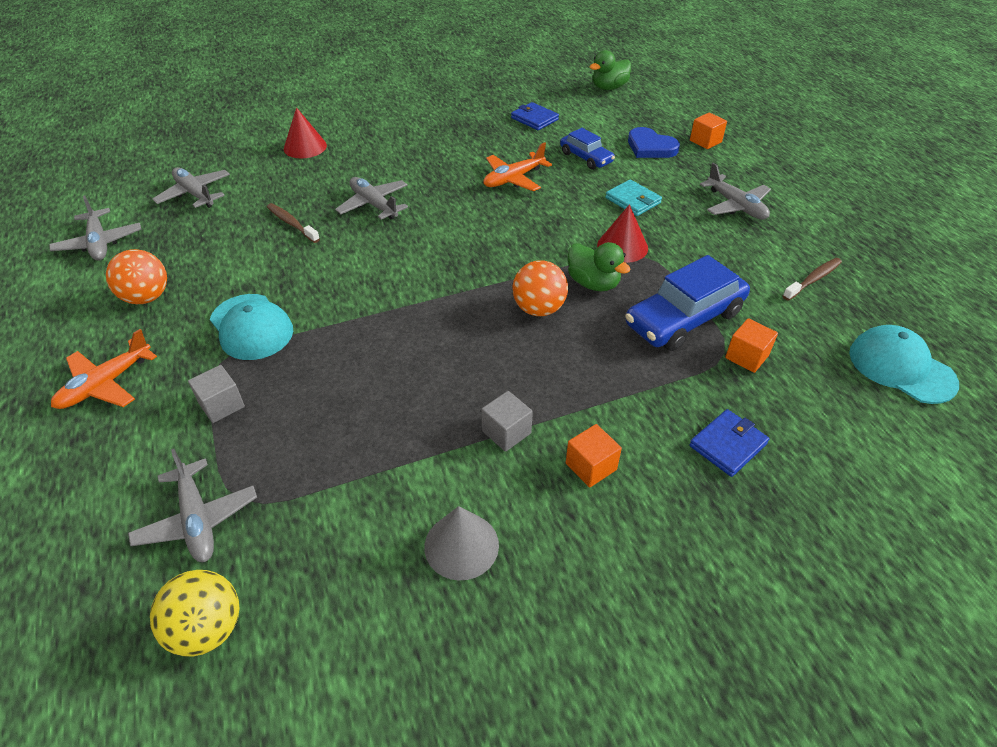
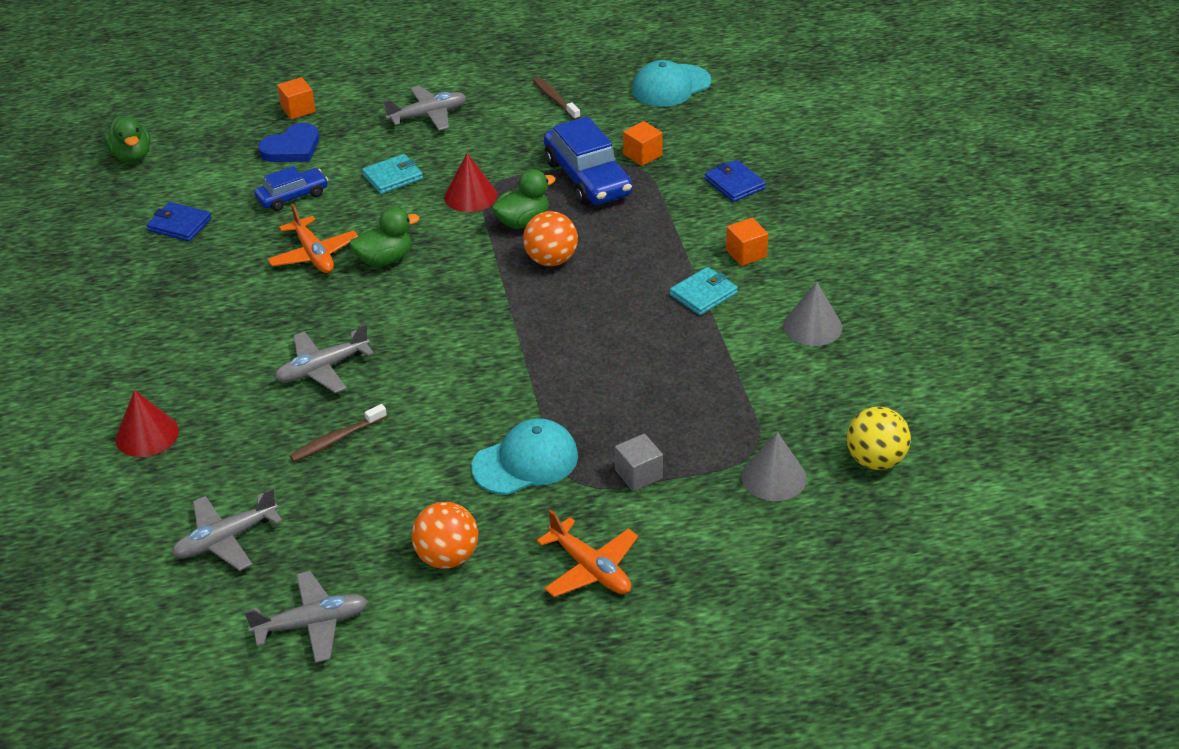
camera: 80 degrees left, 5 degrees down
(197, 520) = (773, 477): grey plane -> grey cone
(506, 432) = (703, 294): grey cube -> turquoise wallet
(516, 213) = (385, 259): none -> green duck
(534, 119) = (180, 225): blue wallet -> blue wallet turned 60 degrees clockwise

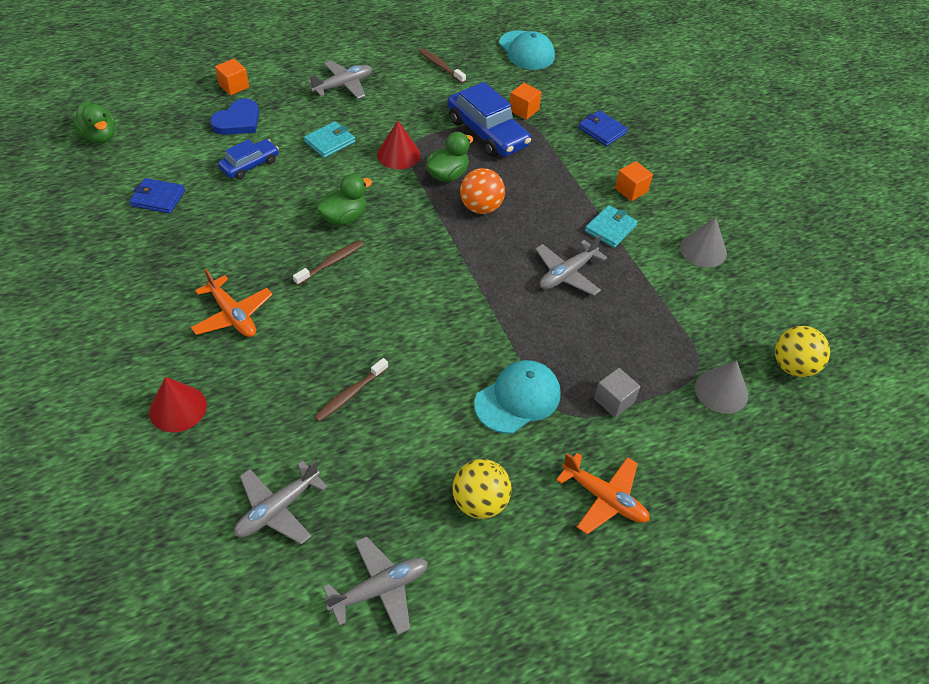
camera: 15 degrees left, 10 degrees up
(314, 255) = (282, 218): orange plane -> orange plane (233, 315)
(322, 369) = (319, 326): grey plane -> grey plane (567, 274)
(355, 306) = (331, 263): none -> brown toothbrush
(447, 557) = (480, 502): orange ball -> yellow ball
(671, 86) = (526, 51): turquoise cap -> turquoise cap turned 75 degrees counterclockwise

